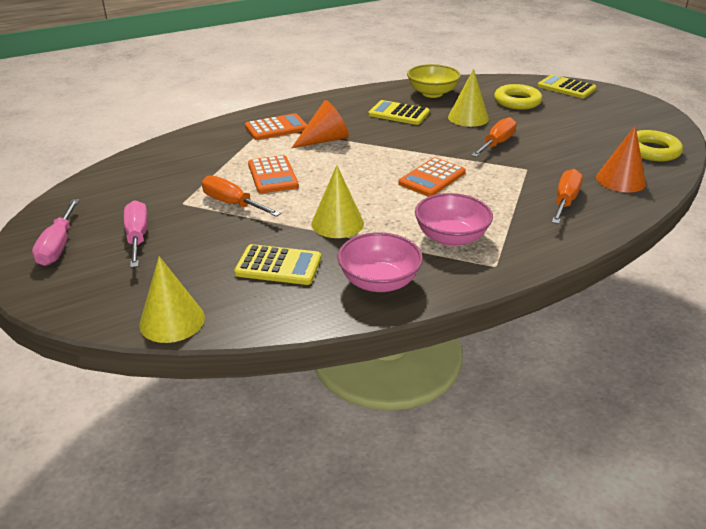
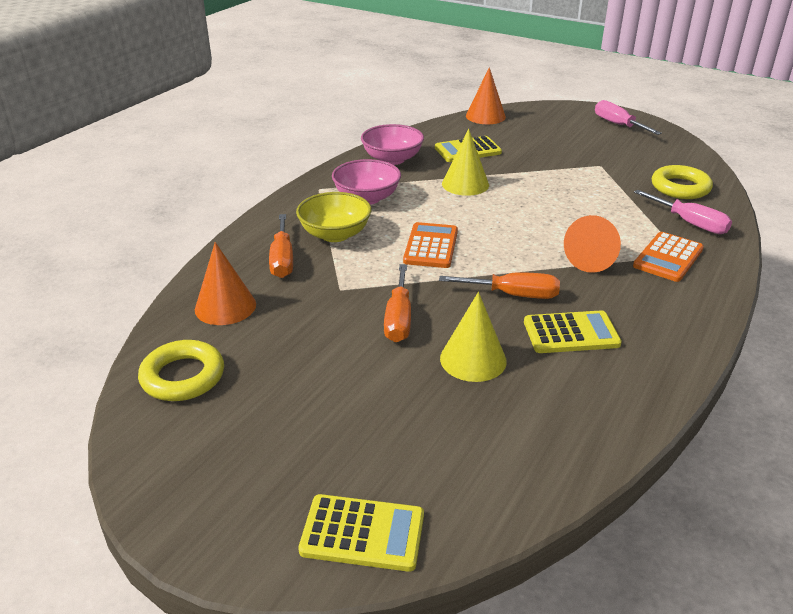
camera: 150 degrees right, 0 degrees up
(137, 237) = (583, 140): pink screwdriver -> pink screwdriver (690, 223)
(172, 321) = (485, 116): yellow cone -> orange cone
(232, 204) = (564, 175): orange screwdriver -> orange screwdriver (513, 295)
(272, 175) = (576, 205): orange calculator -> none
(432, 93) = (580, 405): yellow bowl -> yellow bowl (335, 234)
(517, 101) = (429, 436): yellow ring -> yellow ring (680, 187)

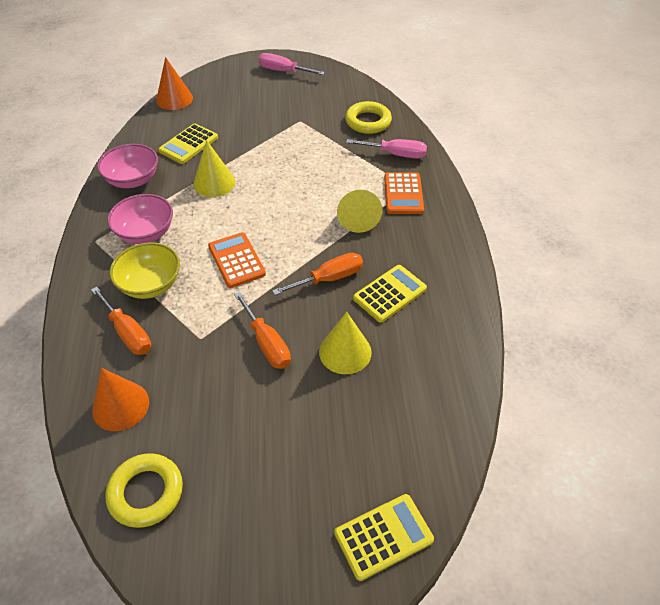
camera: 35 degrees left, 15 degrees up
(593, 258) = (357, 217): orange cone -> yellow cone

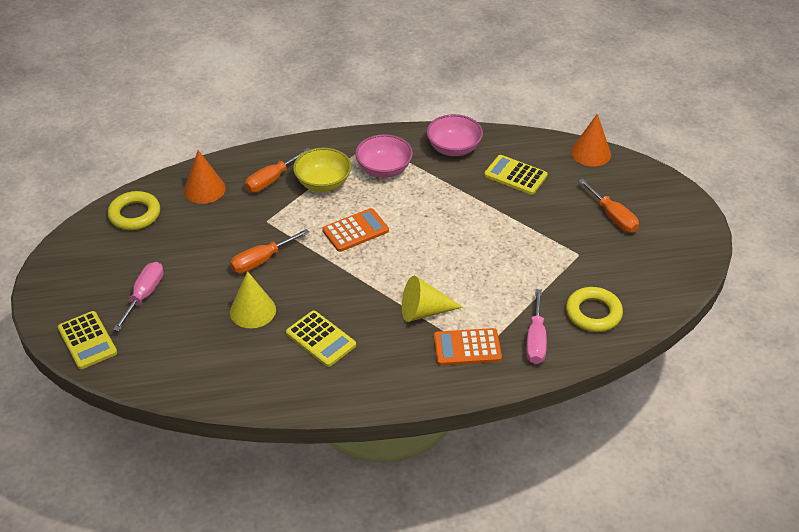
camera: 85 degrees right, 5 degrees down
(214, 183) = (459, 202): yellow cone -> none
(283, 71) = (675, 231): pink screwdriver -> pink screwdriver (144, 295)
(329, 278) = (337, 295): orange screwdriver -> orange screwdriver (613, 217)

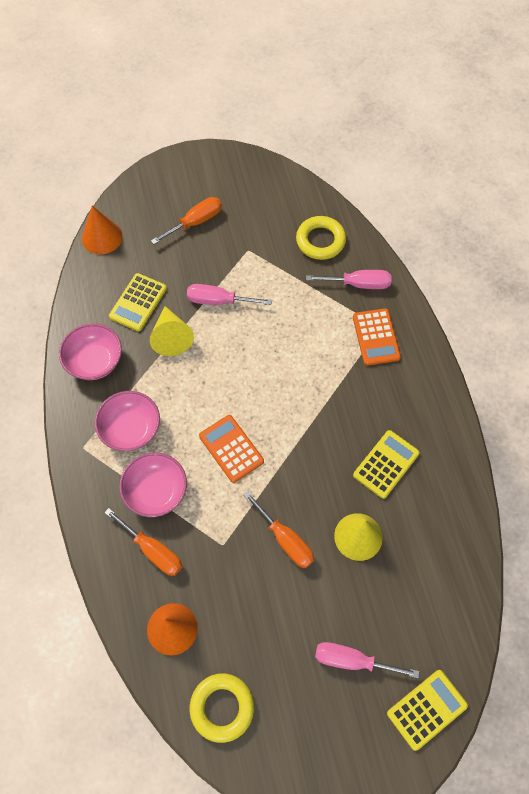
camera: 95 degrees left, 20 degrees up
(323, 183) = (156, 491): yellow bowl -> pink bowl
(424, 311) = (337, 375): yellow cone -> yellow cone (171, 337)
(516, 229) = (218, 301): none -> pink screwdriver

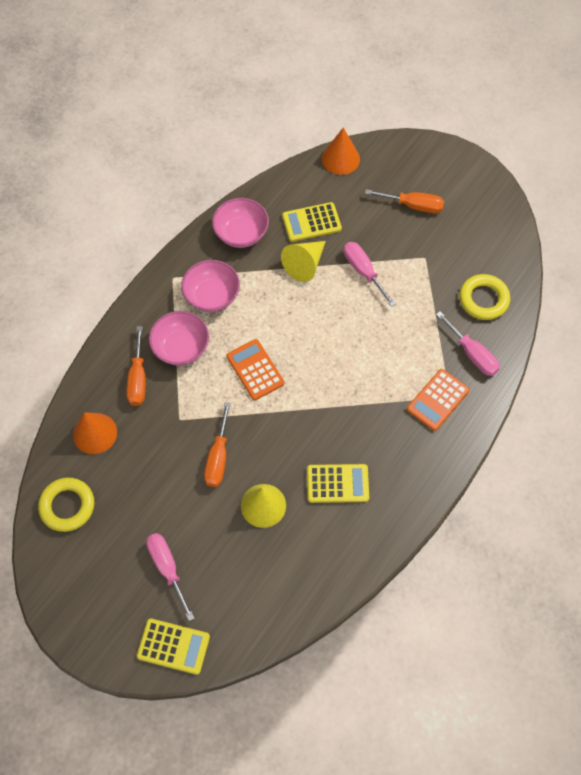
camera: 50 degrees right, 0 degrees up
(231, 448) = (255, 370): orange calculator -> orange calculator turned 45 degrees counterclockwise

